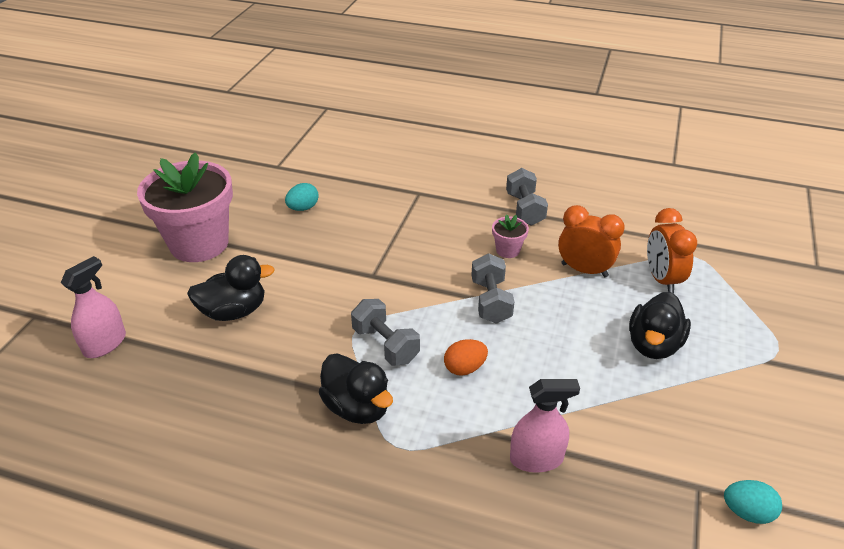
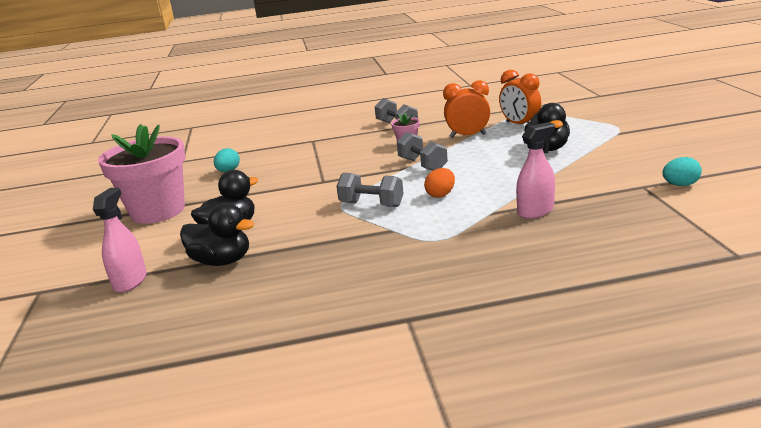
camera: 25 degrees left, 15 degrees down
(357, 407) = (386, 235): black duck -> black duck (222, 261)

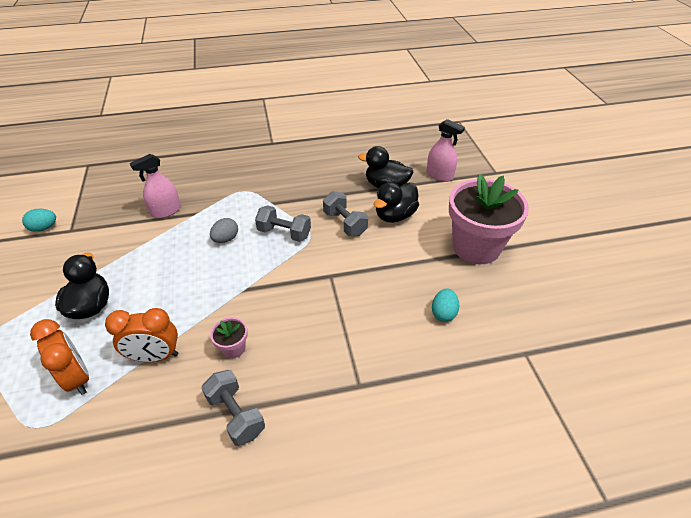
camera: 175 degrees right, 20 degrees up
(130, 281) = (439, 175): pink spray bottle -> pink spray bottle turned 60 degrees counterclockwise
(422, 165) = (228, 291): grey dumbbell -> grey dumbbell (345, 223)
(440, 195) = (226, 239): orange egg -> grey egg

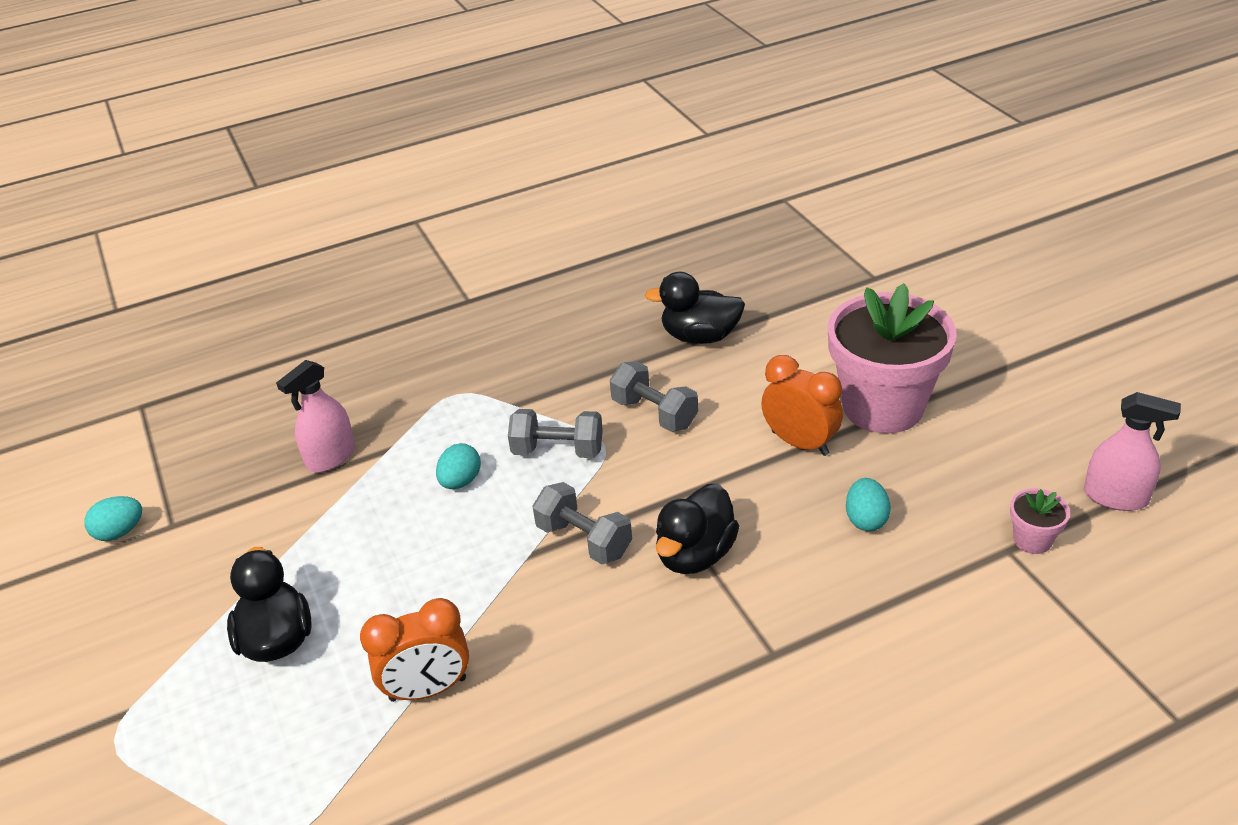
camera: 10 degrees left, 5 degrees down
(77, 378) = (313, 751): orange clock -> orange clock (800, 443)
(226, 239) = (460, 481): grey egg -> turquoise egg
(233, 348) = (552, 647): pink flower pot -> pink flower pot (1032, 540)
(236, 415) = (600, 741): grey dumbbell -> grey dumbbell (584, 540)
(395, 215) = (733, 383): black duck -> black duck (695, 554)
(439, 175) = (783, 301): pink spray bottle -> pink spray bottle (1115, 497)

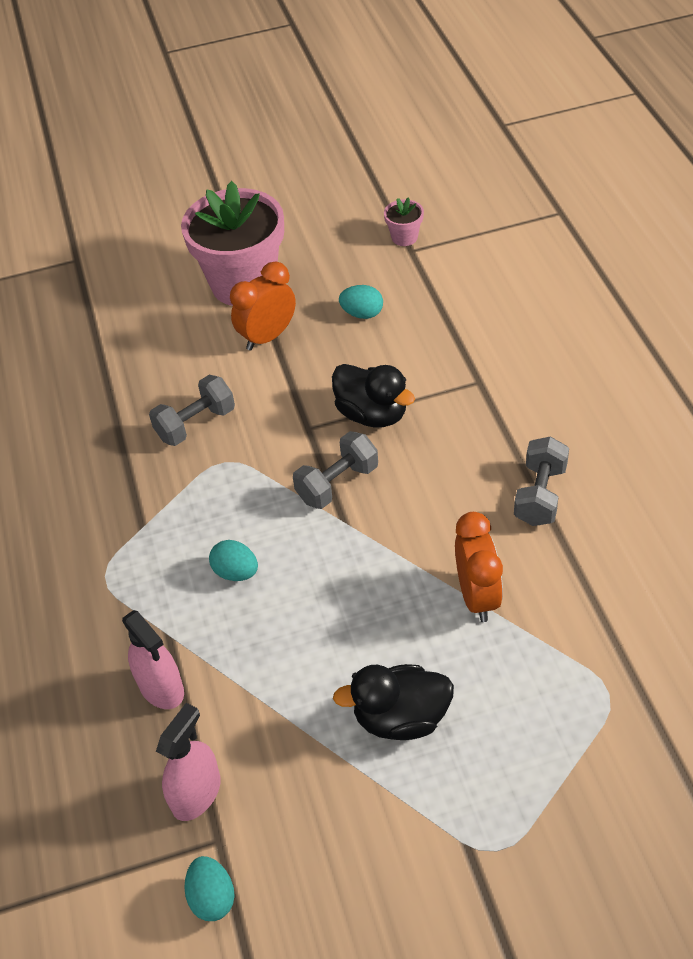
camera: 80 degrees left, 10 degrees up
(558, 450) = (220, 496): grey dumbbell -> grey dumbbell (540, 495)
(700, 336) = (102, 382): black duck -> none
(1115, 497) = (376, 192): pink spray bottle -> pink spray bottle (196, 793)

